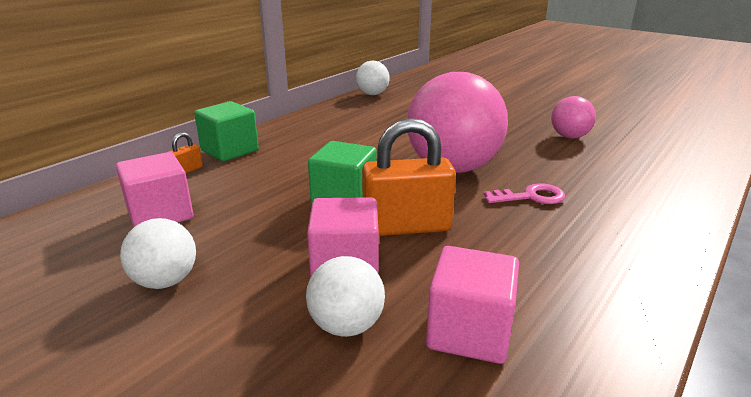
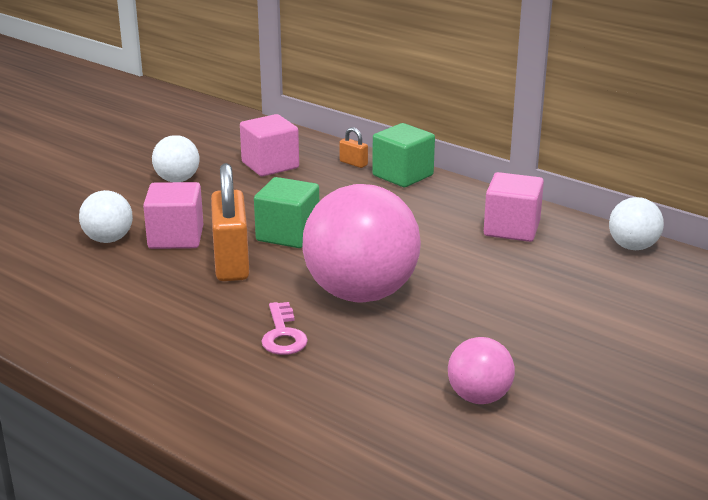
camera: 90 degrees right, 0 degrees up
(469, 332) = (84, 281): pink cube -> pink cube (511, 229)

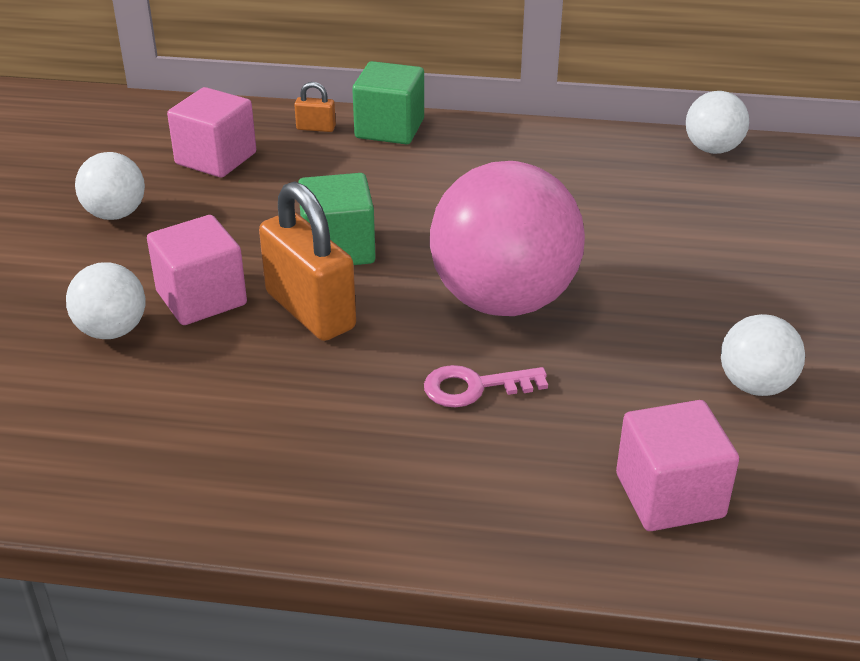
camera: 30 degrees left, 10 degrees up
(283, 335) = (474, 387): pink key -> pink key turned 120 degrees clockwise
(479, 397) = (755, 385): pink ball -> white ball
(511, 229) = (575, 163): pink cube -> pink cube (669, 495)

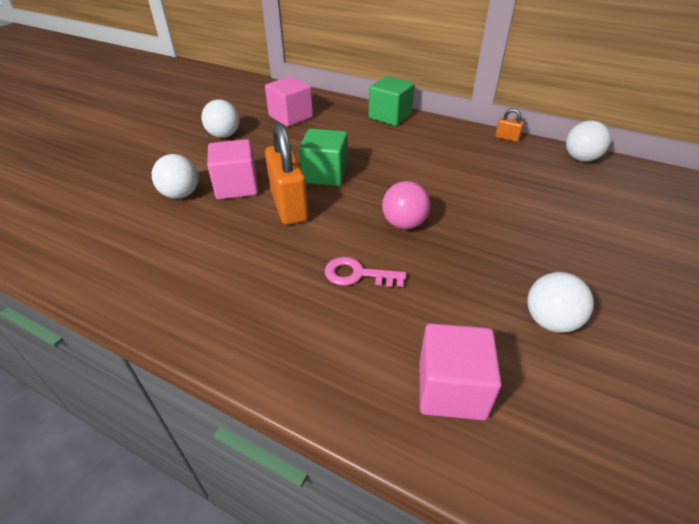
camera: 20 degrees right, 5 degrees up
(316, 128) = (351, 110): orange padlock -> orange padlock (507, 138)
(503, 300) = (404, 224): pink ball -> pink ball, size x0.49

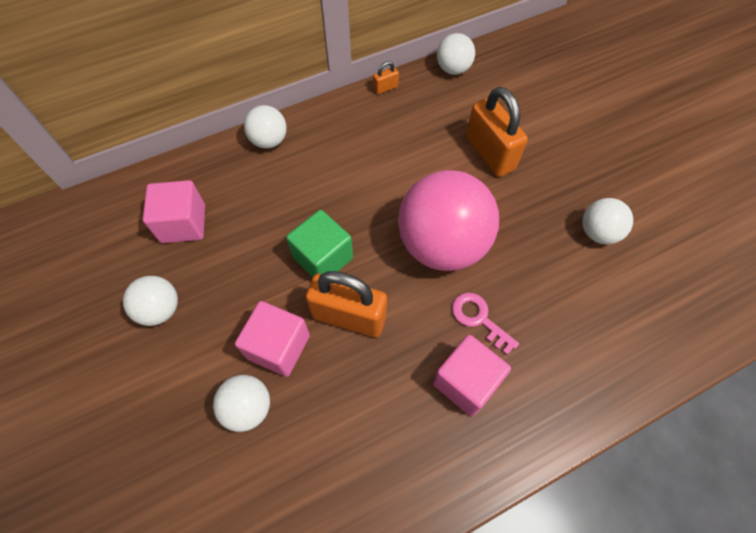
camera: 55 degrees left, 20 degrees up
(357, 274) = (478, 318): pink key -> pink key turned 90 degrees clockwise
(390, 116) = (269, 141): green cube -> white ball
(404, 224) = (442, 245): pink ball -> pink ball, size x2.04
(451, 389) = (618, 331): pink cube -> pink cube (466, 382)
(530, 212) = (489, 153): none -> orange padlock

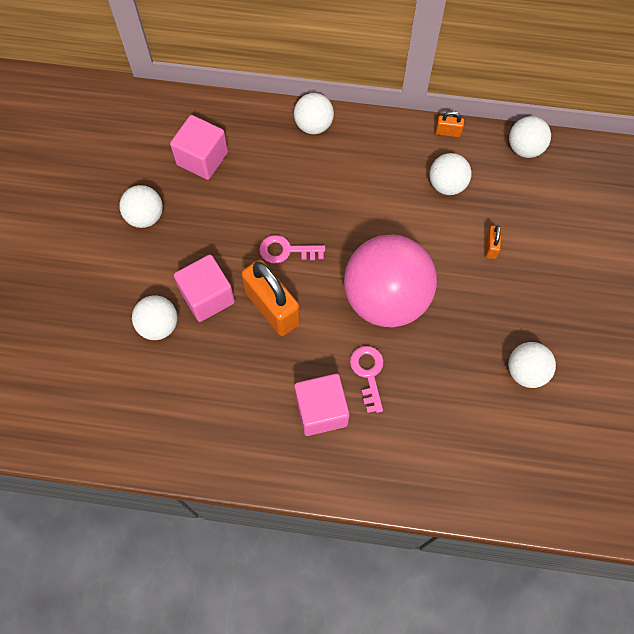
camera: 35 degrees right, 5 degrees up
(323, 258) = (286, 250): green cube -> pink key
(417, 127) = (447, 185): none -> white ball
(489, 153) = (491, 247): orange padlock -> orange padlock, size x0.43

